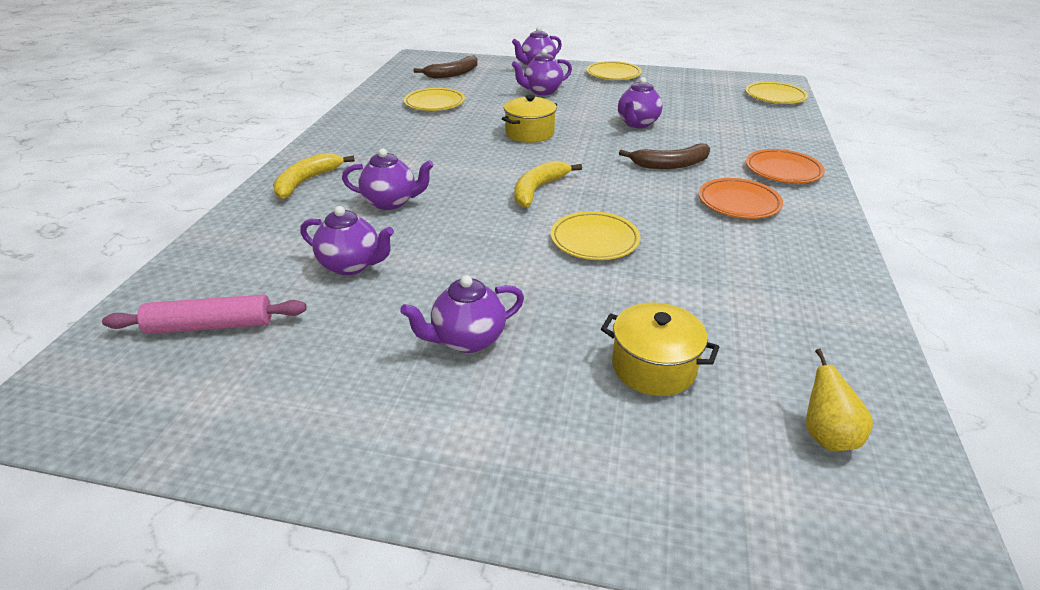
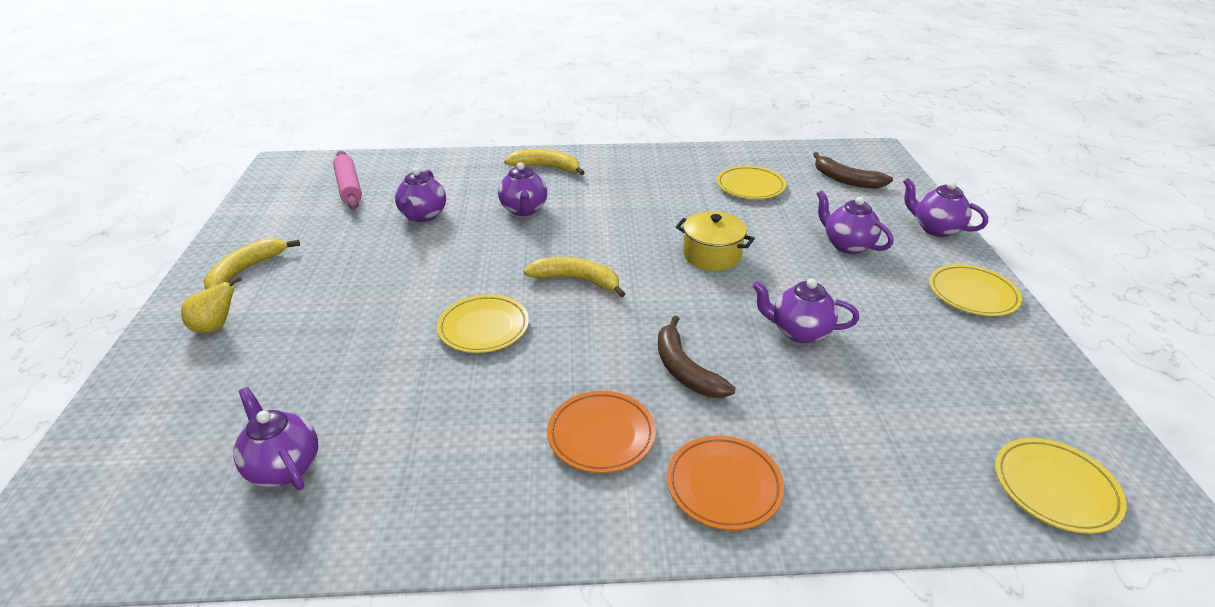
camera: 75 degrees right, 0 degrees up
(392, 423) = (245, 271): none -> yellow banana
(467, 340) = (328, 283): purple teapot -> purple teapot (284, 467)
(653, 367) = (285, 380): yellow pot -> none
(826, 435) = (179, 491): yellow pear -> yellow pear (216, 327)

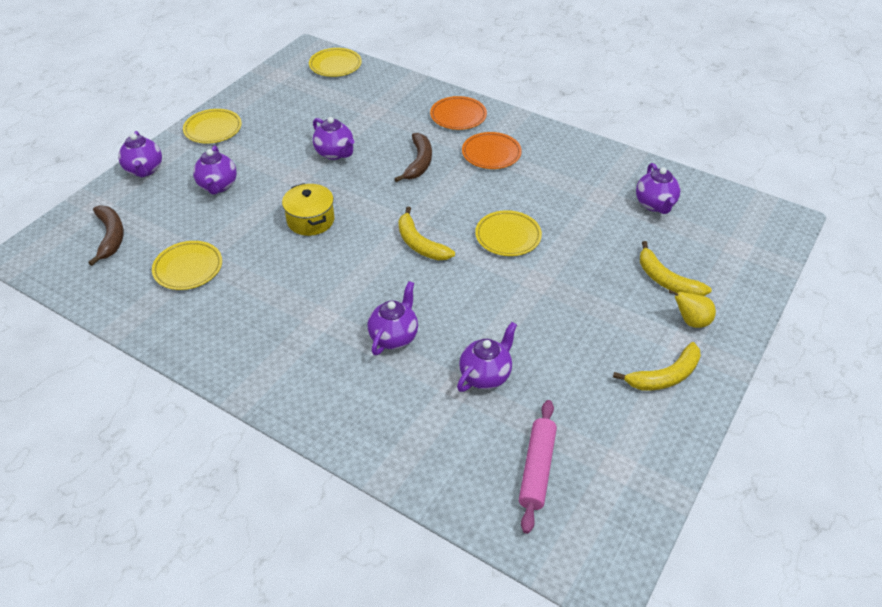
camera: 145 degrees left, 10 degrees up
(546, 167) = (319, 392): yellow banana -> yellow banana (666, 280)

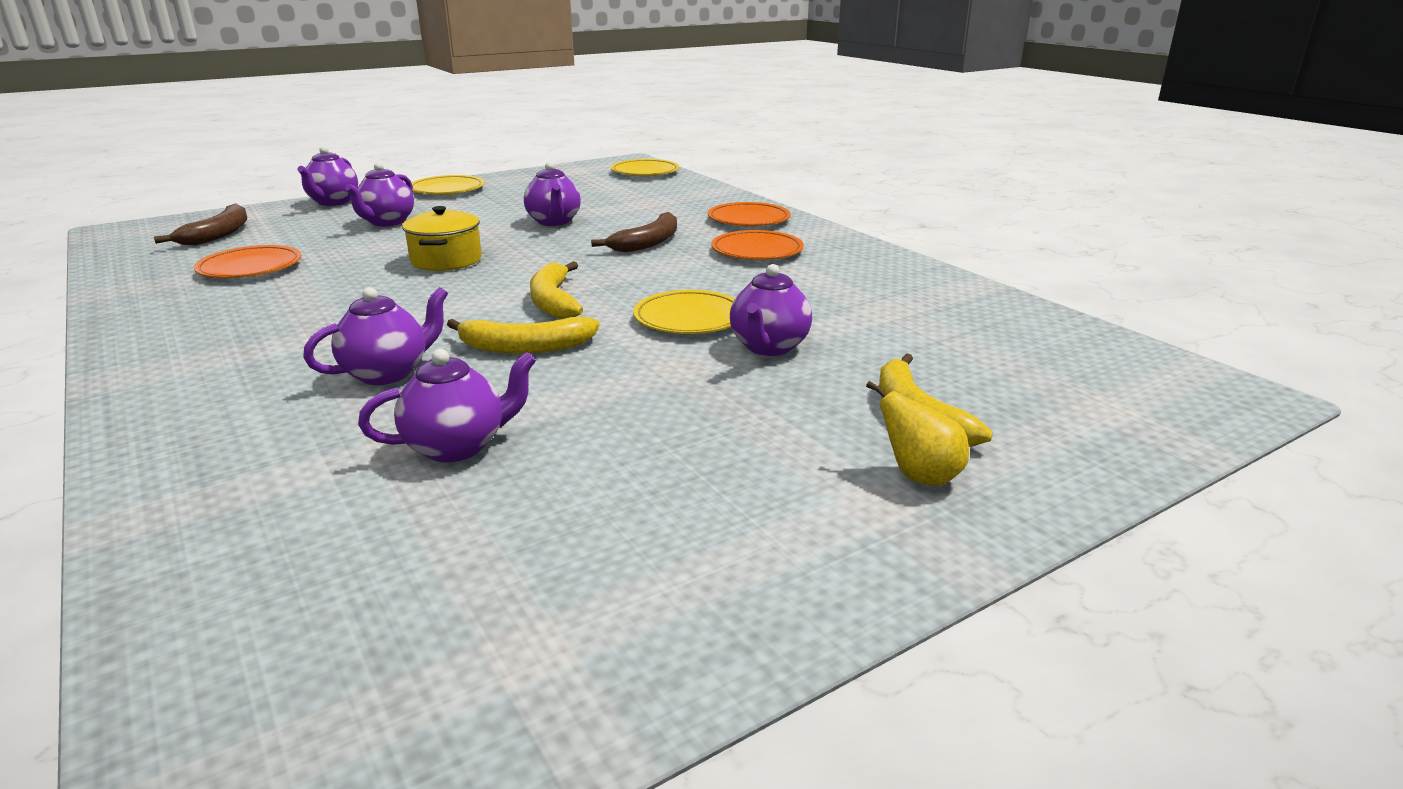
camera: 25 degrees right, 20 degrees down
(188, 268) = (250, 268): yellow plate -> orange plate
(537, 469) = (367, 598): pink rolling pin -> none
(655, 204) = (974, 333): purple teapot -> purple teapot (769, 347)
(665, 376) = (787, 538): yellow banana -> yellow banana (525, 347)

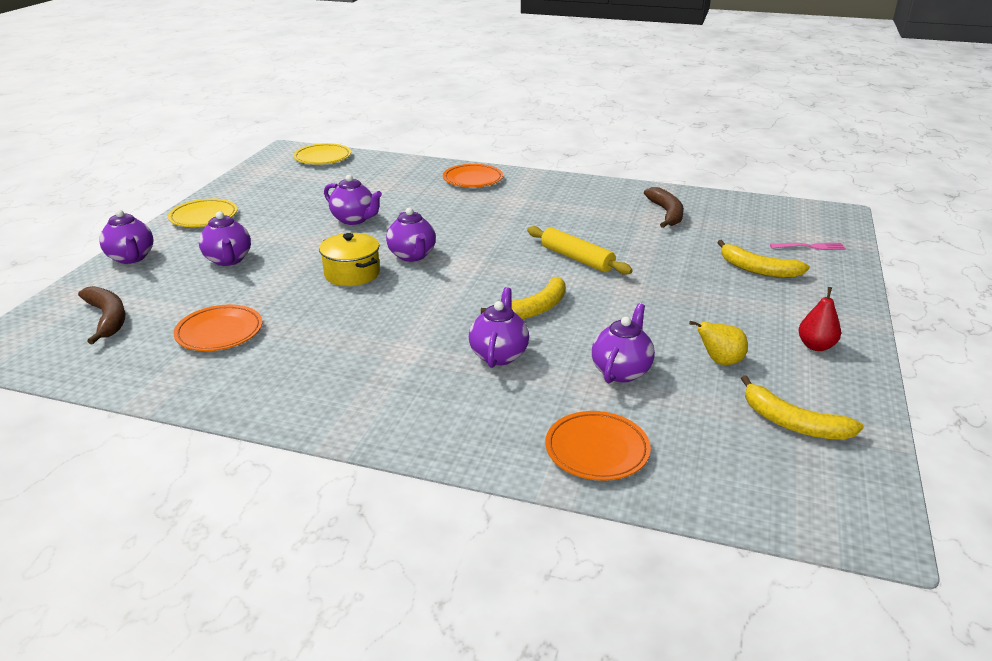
camera: 40 degrees left, 5 degrees up
(553, 301) = (485, 276): yellow banana -> yellow banana (792, 423)
(648, 243) = (450, 216): brown banana -> brown banana (666, 213)
(689, 319) = (577, 258): yellow plate -> yellow rolling pin
(757, 251) = (522, 201): orange plate -> orange plate (597, 450)
(769, 347) = (643, 260): purple teapot -> purple teapot (412, 256)
(785, 549) = (816, 346): none -> red pear
(919, 476) = (804, 296): yellow pear -> yellow pear (719, 361)
(1080, 420) = (809, 247): none -> pink fork

